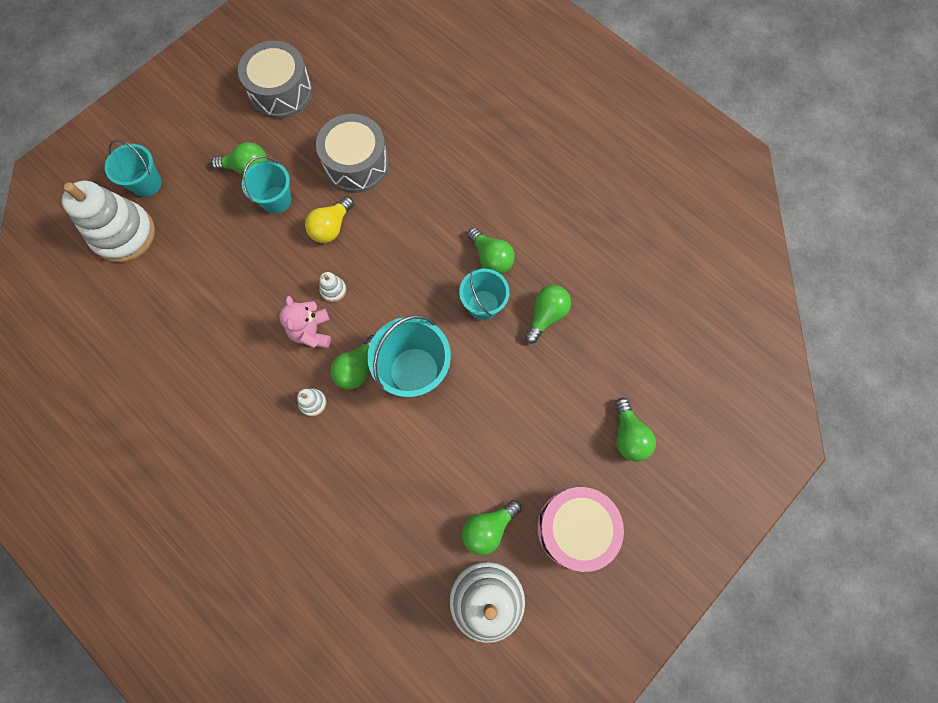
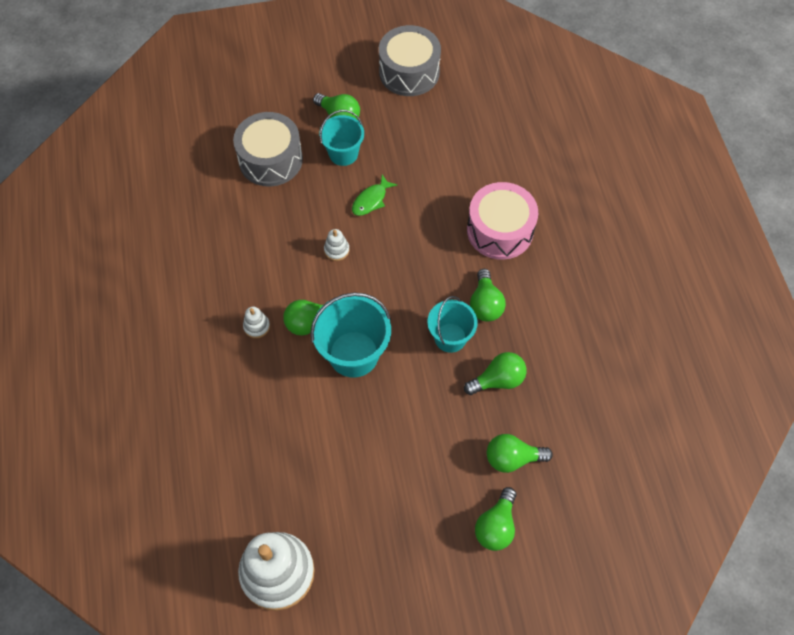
camera: 35 degrees right, 10 degrees down
(124, 234) = (211, 112): white stacking toy -> none
(146, 183) = (255, 84): turquoise bucket -> none
(311, 331) = (296, 271): pink teddy bear -> none
(331, 227) = (371, 200): yellow light bulb -> green fish
(356, 164) = (428, 162): grey drum -> grey drum (270, 159)
(488, 528) = (321, 517): green light bulb -> green light bulb (512, 458)
(575, 528) = (392, 569): pink drum -> pink drum (500, 230)

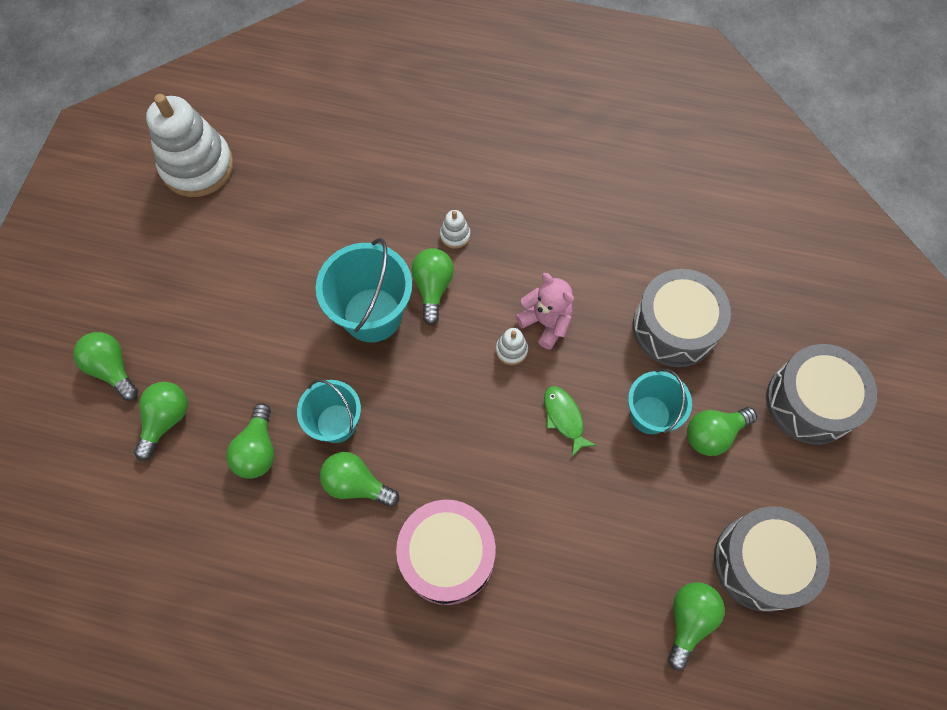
camera: 115 degrees right, 5 degrees up
(290, 74) = (810, 402): none -> grey drum
(304, 237) = (546, 322): none -> pink teddy bear
(463, 96) = (688, 620): none -> green light bulb

